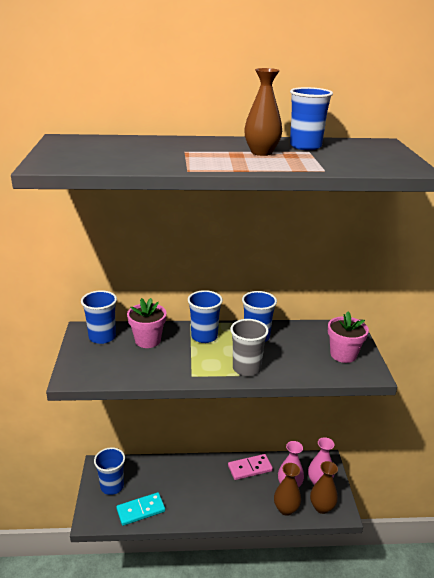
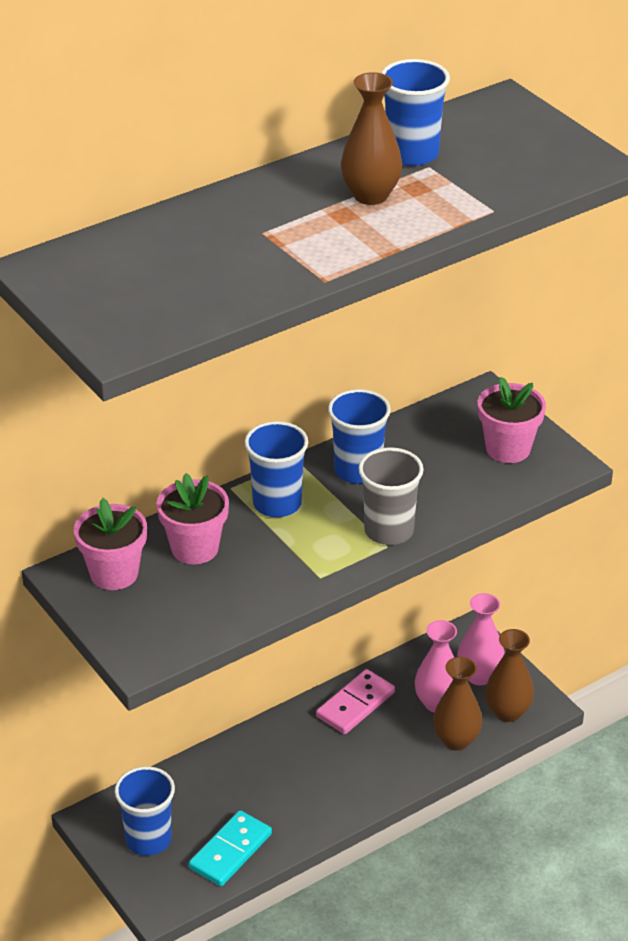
camera: 30 degrees left, 10 degrees up
(102, 337) = (114, 573): blue cup -> pink flower pot

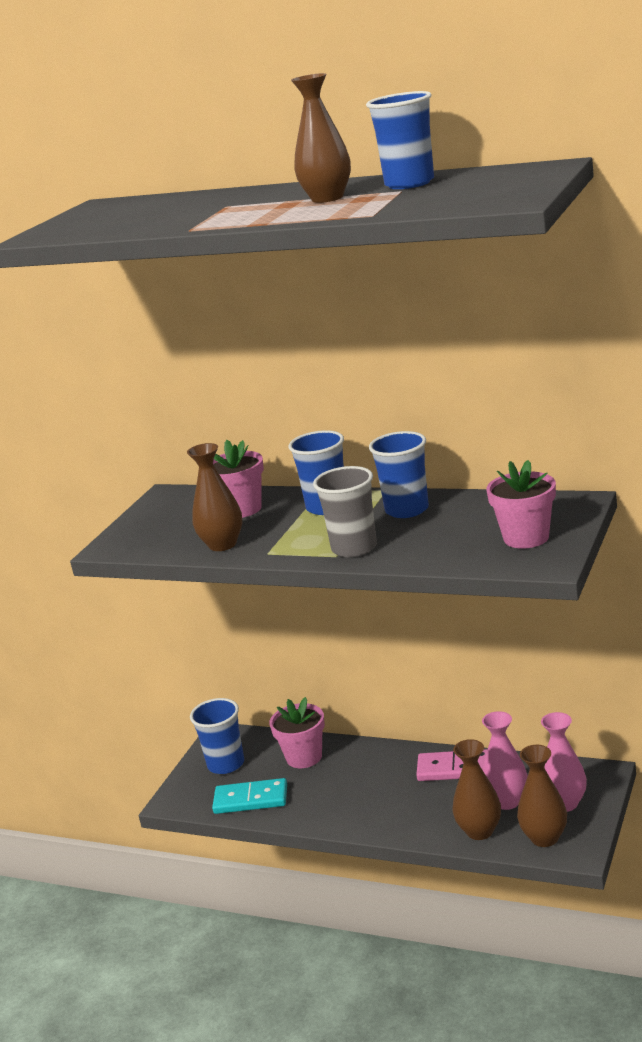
camera: 60 degrees right, 15 degrees down
(114, 573) = (183, 503): pink flower pot -> pink flower pot (304, 757)
(258, 592) = (222, 545): none -> brown vase

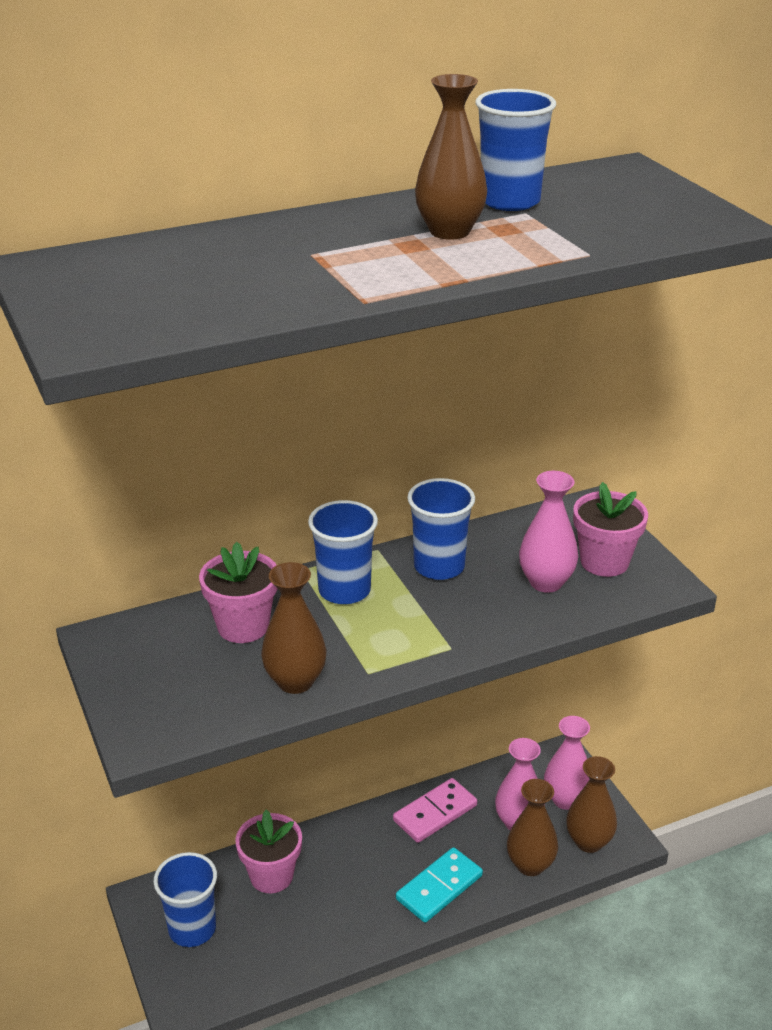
camera: 50 degrees left, 10 degrees up
(251, 799) = (271, 954): turquoise domino -> turquoise domino (439, 887)
(354, 548) = (456, 632): grey cup -> none
(461, 538) = (546, 582): none -> pink vase

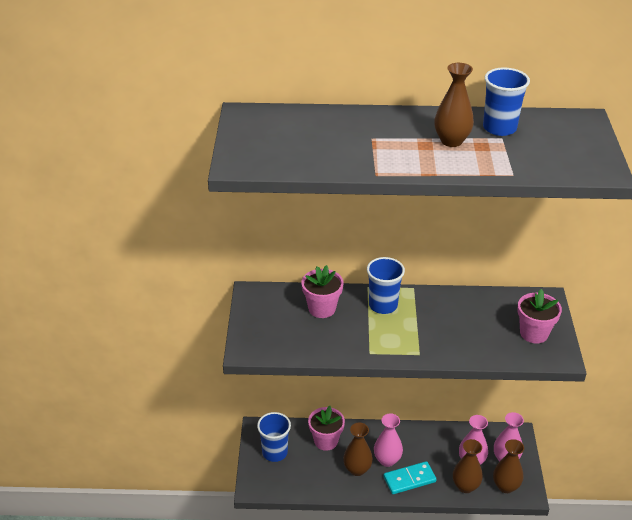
camera: 25 degrees right, 5 degrees up
(295, 681) = (331, 345): brown vase -> brown vase (357, 469)
(435, 813) = (428, 440): pink domino -> none
(439, 566) = (440, 307): blue cup -> none
(546, 582) = (493, 334): pink vase -> pink vase (387, 460)

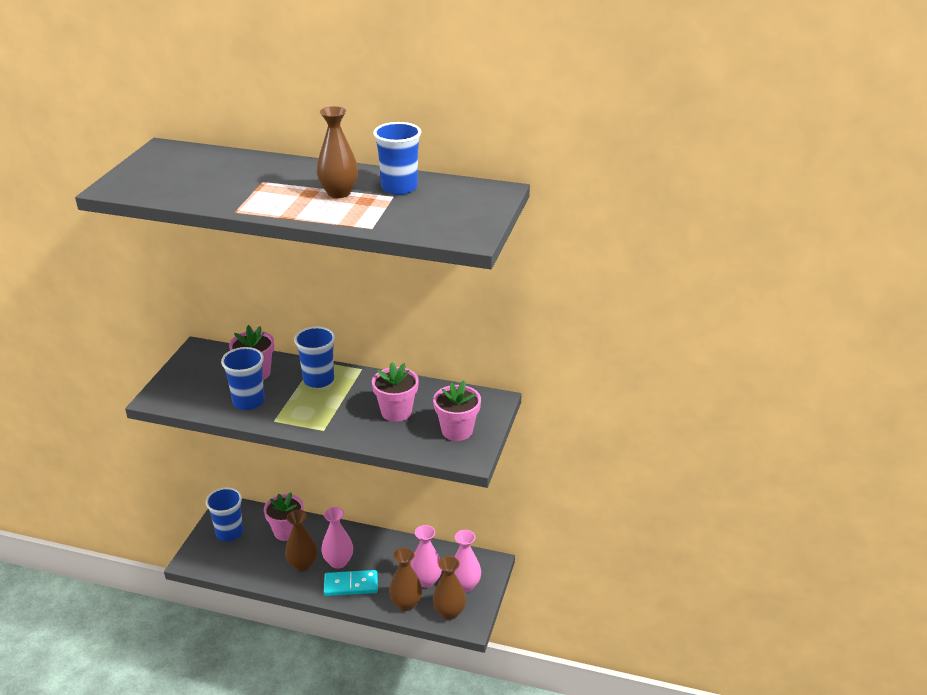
camera: 15 degrees right, 5 degrees down
(334, 338) = (248, 401): none -> blue cup
(471, 324) = (396, 412): none -> pink flower pot

